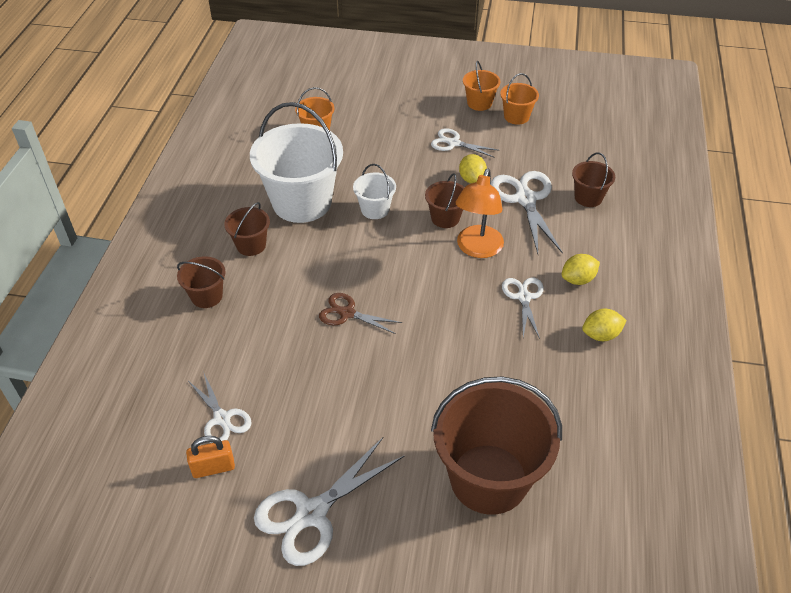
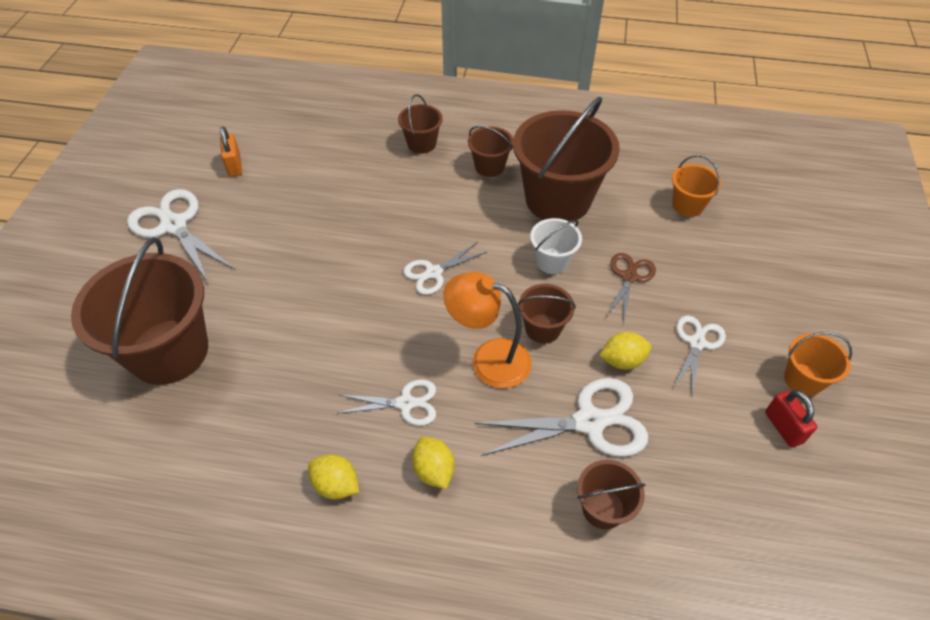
camera: 90 degrees right, 5 degrees up
(222, 419) = (281, 166): white scissors -> white scissors (433, 273)
(302, 202) = (558, 199): white bucket -> brown bucket
(347, 313) = (392, 241): brown scissors -> brown scissors (629, 277)
(516, 116) = (783, 427): orange bucket -> red padlock
(601, 335) = (336, 485): yellow lemon -> yellow lemon turned 45 degrees counterclockwise

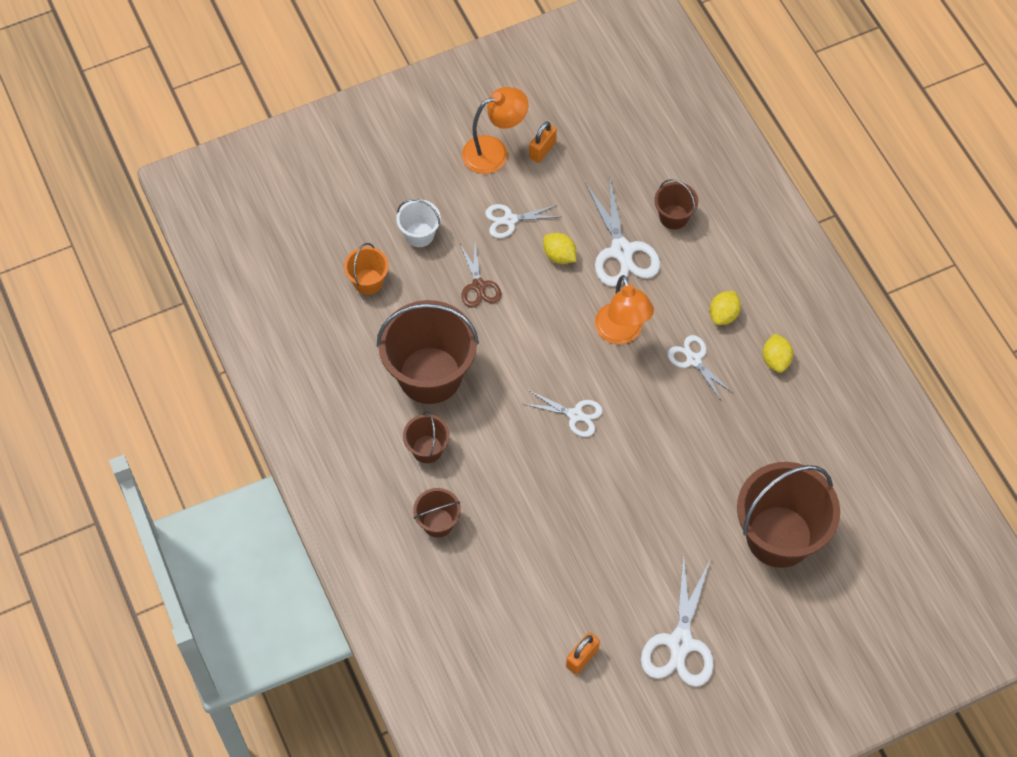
camera: 125 degrees left, 10 degrees up
(543, 328) = (570, 315): brown bucket -> none
(552, 261) = (501, 343): white bucket -> white bucket (419, 234)
(589, 422) = (622, 251): white scissors -> white scissors turned 150 degrees counterclockwise
(629, 277) = (479, 286): brown scissors -> brown scissors turned 90 degrees counterclockwise
(783, 427) = (542, 150): red padlock -> orange padlock
(803, 379) = (494, 152): orange bucket -> orange lamp

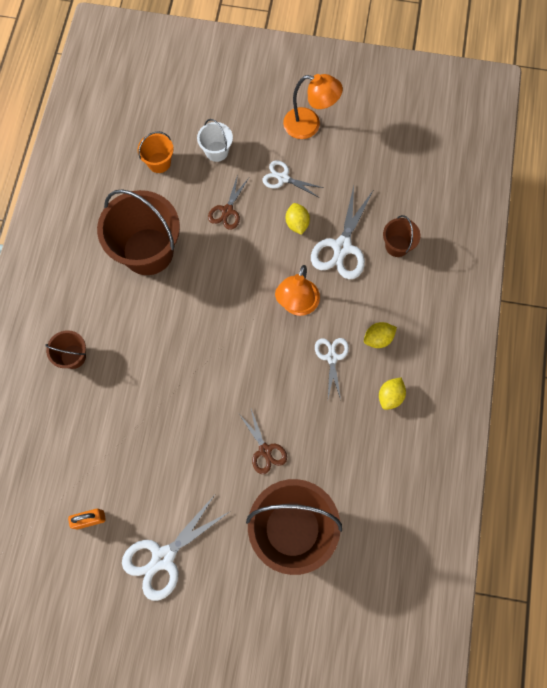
camera: 35 degrees right, 10 degrees up
(427, 449) = (106, 301): brown bucket -> none
(542, 150) = (342, 143): orange padlock -> none
(575, 415) = (220, 343): white scissors -> none
(698, 485) = (265, 450): none -> brown scissors

